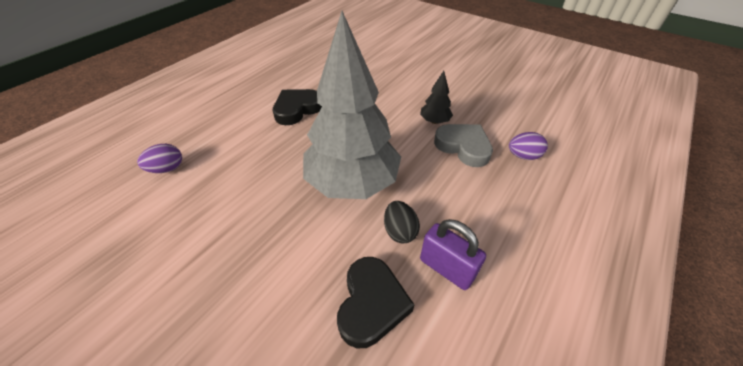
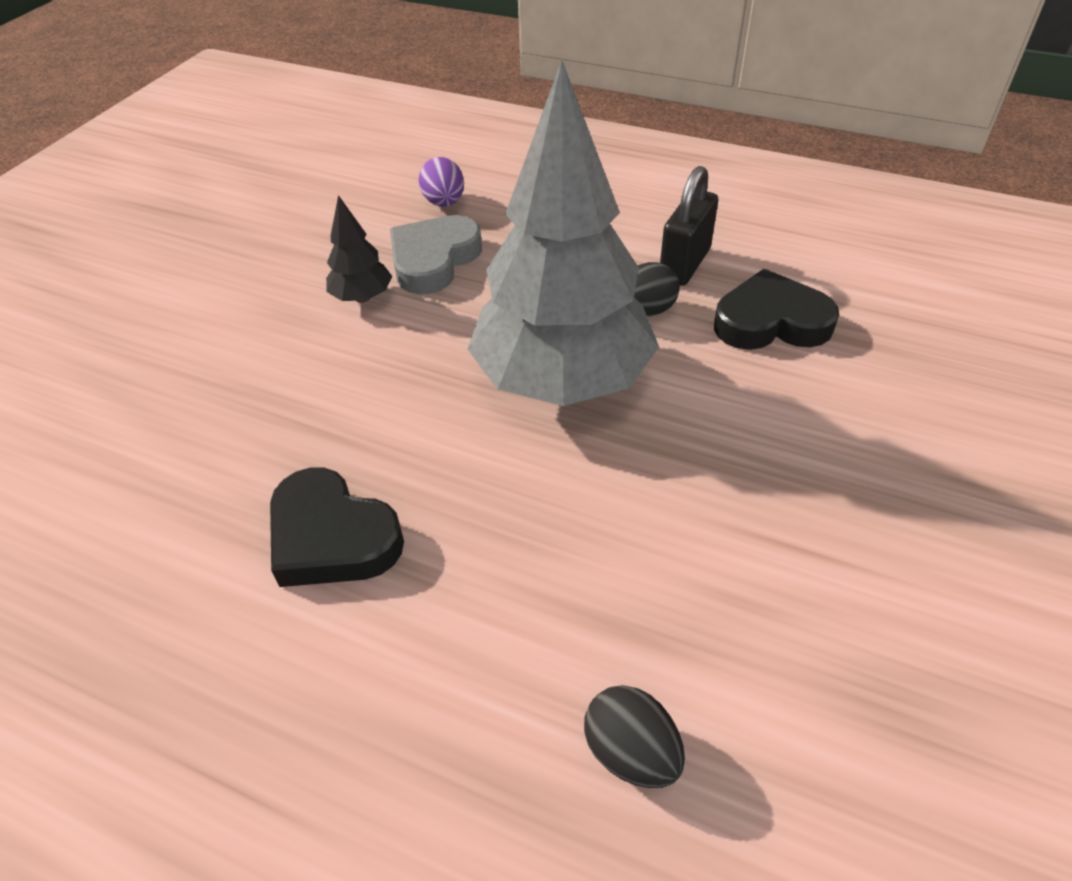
camera: 100 degrees left, 0 degrees up
(167, 169) = (631, 752): purple egg -> black egg
(446, 268) = (684, 264): purple padlock -> black padlock

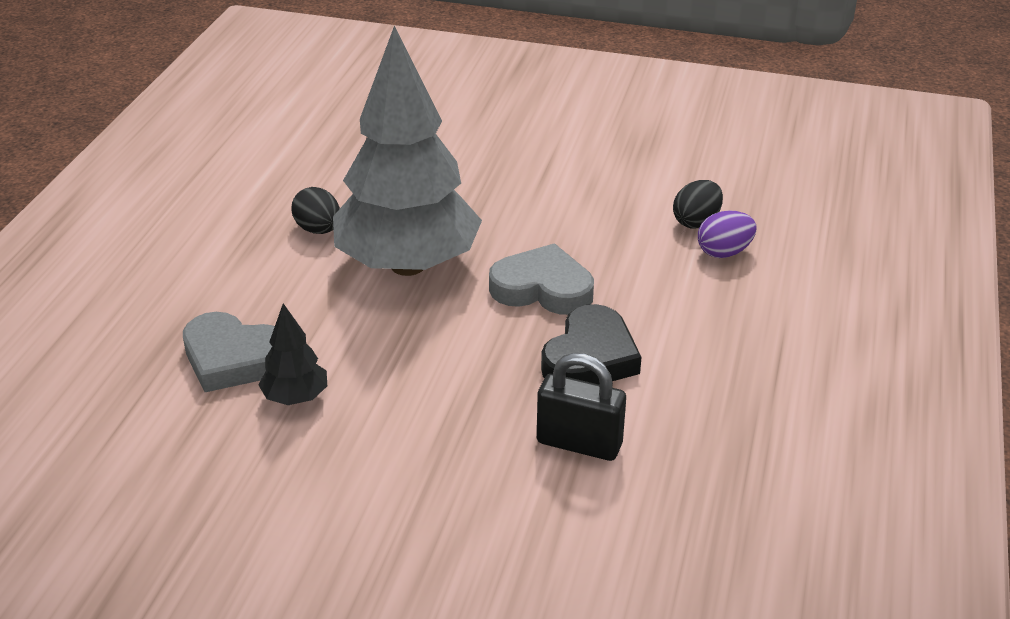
camera: 100 degrees left, 10 degrees down
(444, 203) = (122, 367): purple egg -> purple egg (724, 252)
(487, 505) = (542, 288): none -> grey heart
(684, 264) = (253, 211): black padlock -> black padlock (579, 443)
(771, 321) = (331, 172): black heart -> none

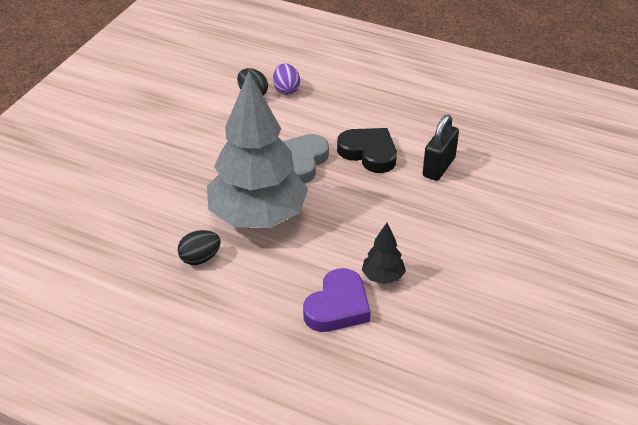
camera: 80 degrees left, 5 degrees up
(234, 358) = (338, 306): grey heart -> purple heart

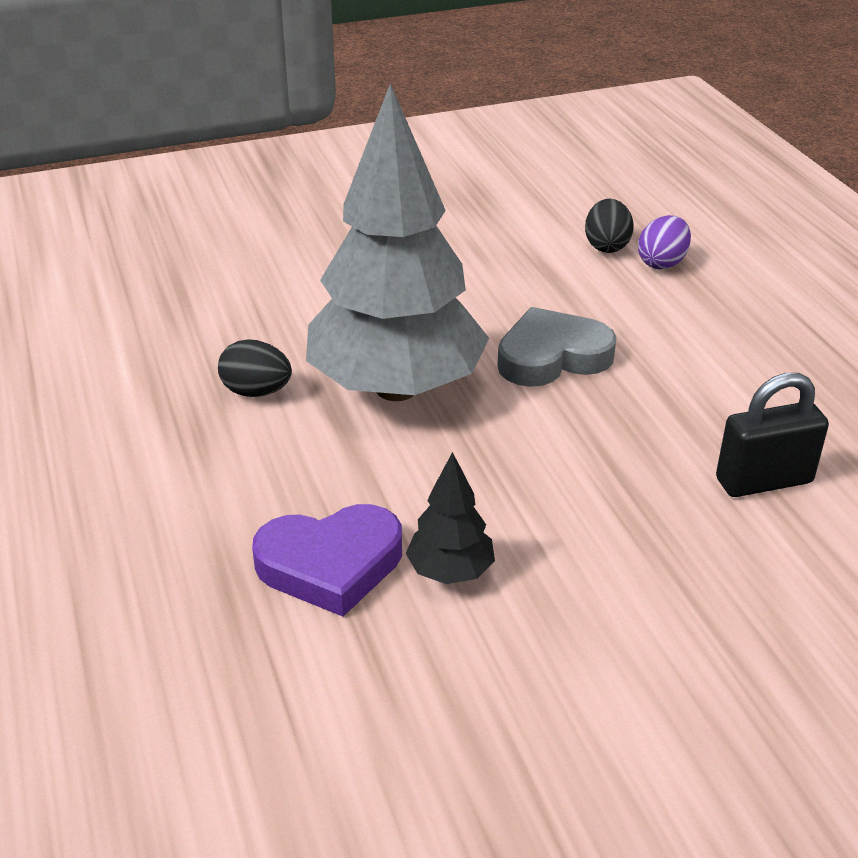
camera: 45 degrees right, 5 degrees down
(369, 153) = (672, 400): black heart -> none

